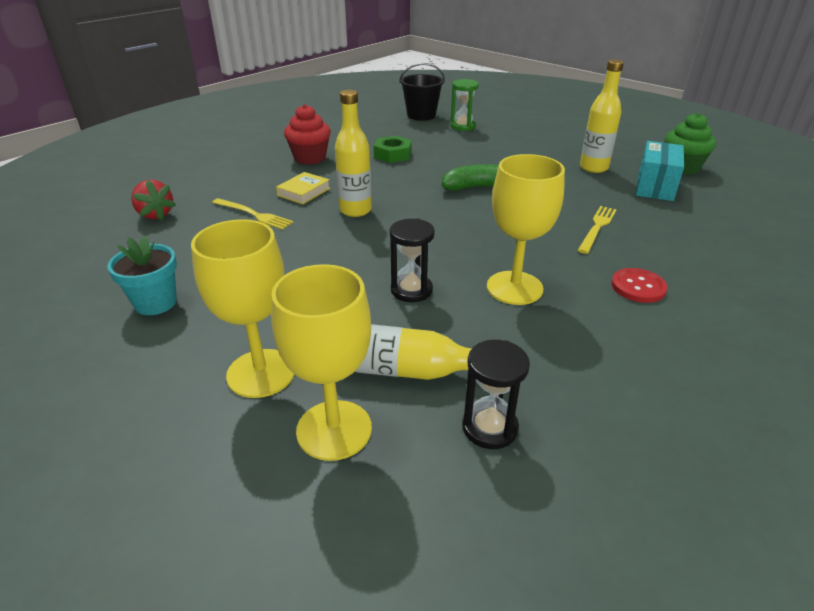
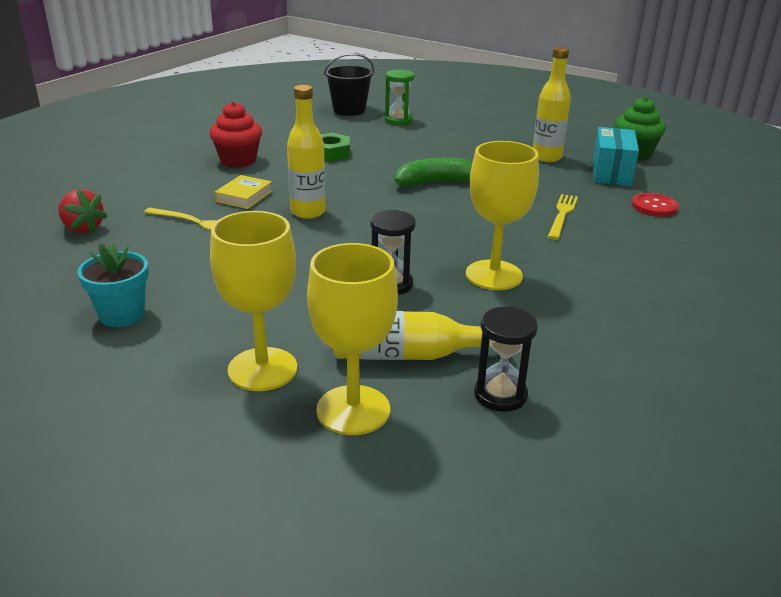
camera: 10 degrees left, 5 degrees down
(638, 287) = (612, 266): red button -> red button (654, 206)

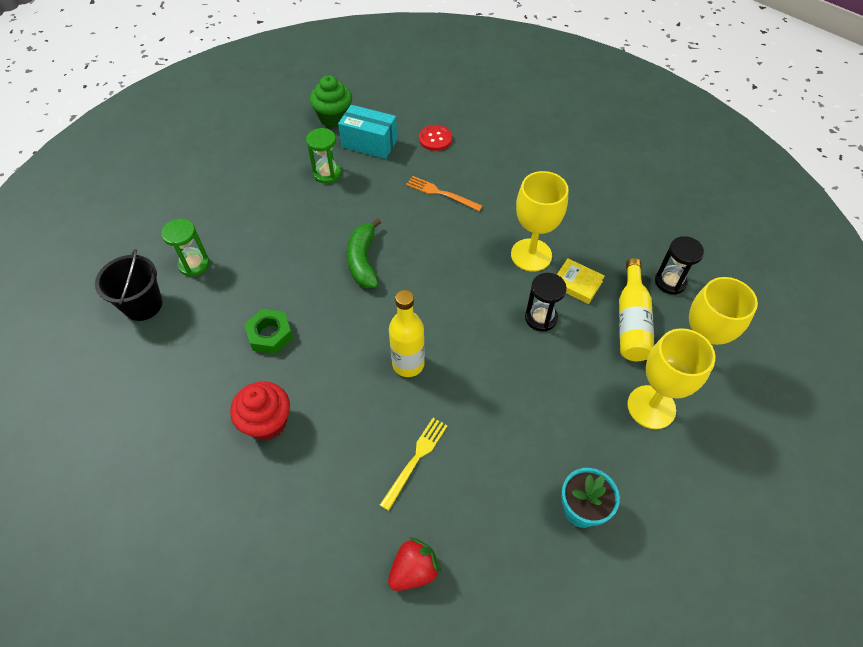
camera: 80 degrees left, 25 degrees up
(244, 196) = (363, 417): yellow book -> yellow book (577, 283)
(546, 157) = (327, 174): yellow bottle -> green hourglass
(562, 215) = (441, 193): yellow fork -> orange fork

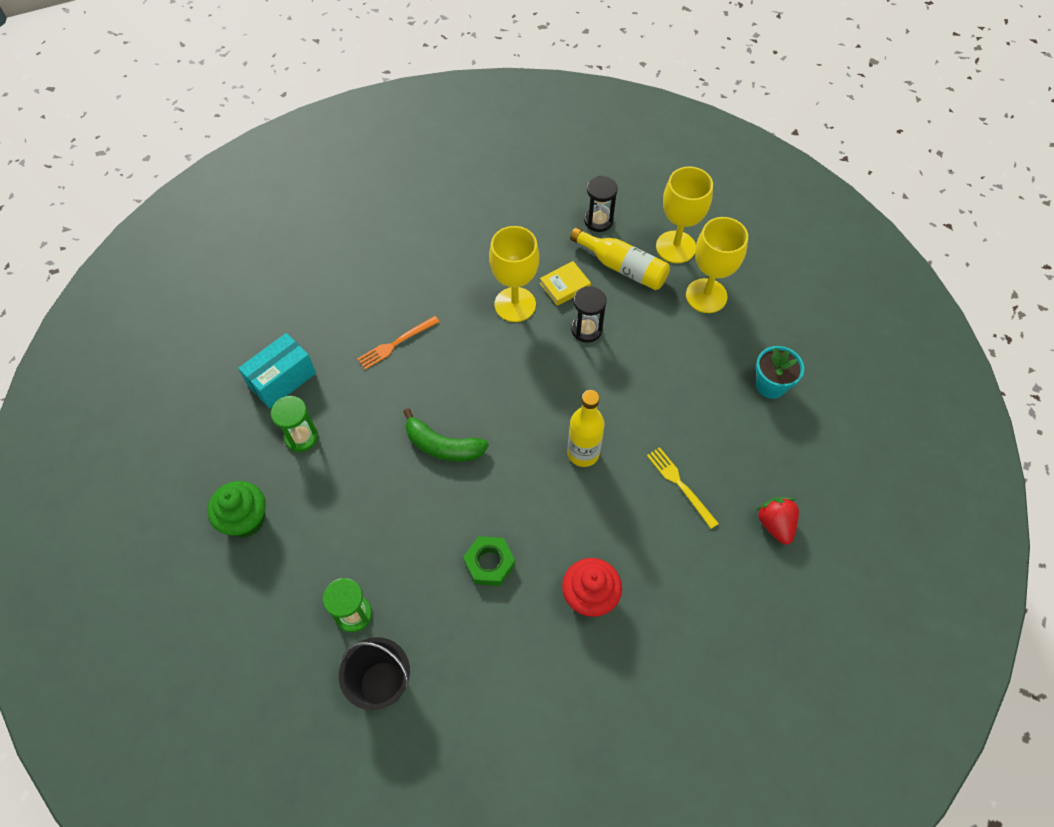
camera: 65 degrees left, 5 degrees up
(334, 118) = (218, 400): green cupcake -> green cupcake (246, 520)
(435, 139) = (317, 317): red button -> none

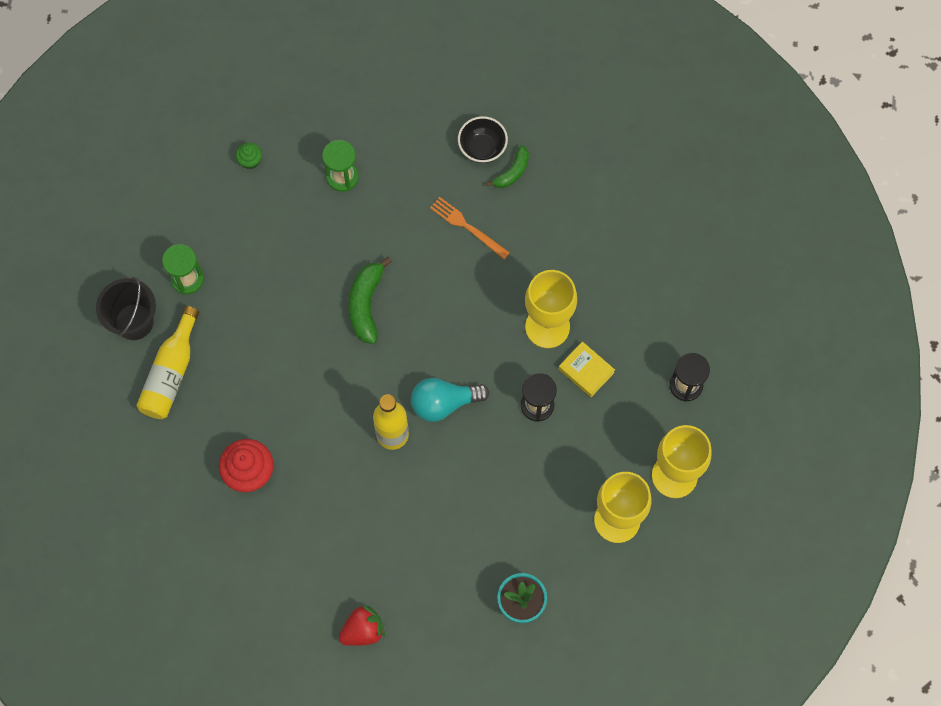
camera: 75 degrees right, 10 degrees up
(246, 520) = (250, 161): green cupcake -> green cupcake, size x0.51
(282, 380) = (398, 138): turquoise box -> none
(323, 314) = (482, 148): none -> black bowl
(357, 296) = (512, 172): none -> green banana
(489, 563) = (260, 378): green nut -> none
(564, 402) = (444, 403): none -> turquoise light bulb
(623, 267) = (629, 425): yellow bottle -> yellow bottle (171, 373)
(680, 485) = (382, 533): yellow fork -> none

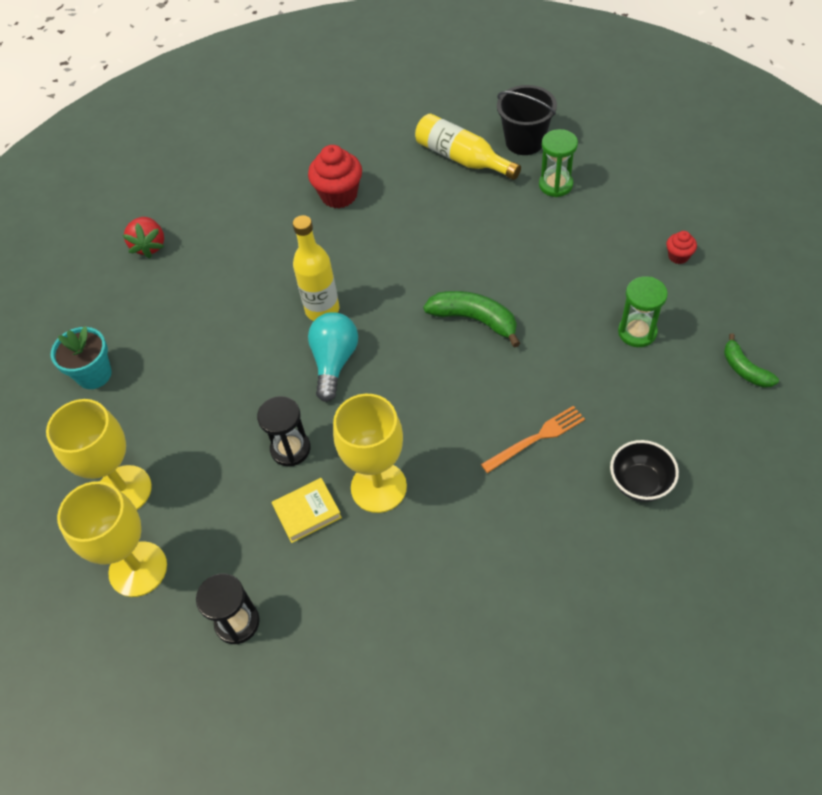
camera: 115 degrees right, 15 degrees down
(250, 161) = (678, 256): green cupcake -> red cupcake
(512, 172) = (597, 508): green banana -> green banana (744, 369)

